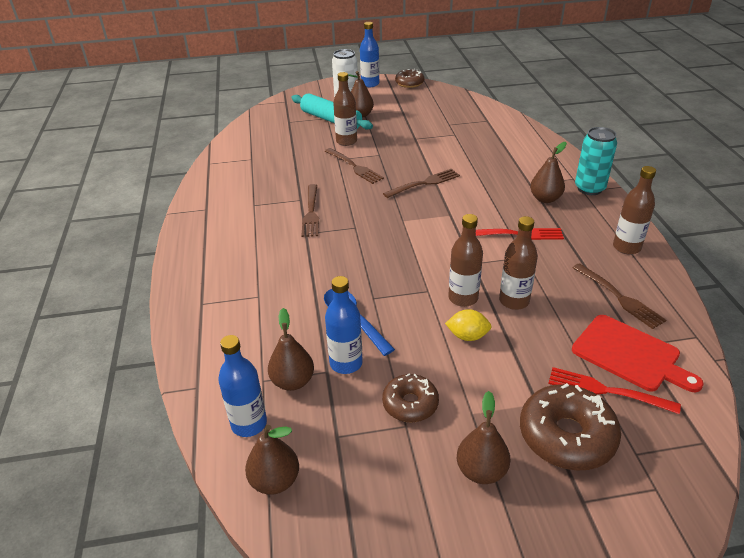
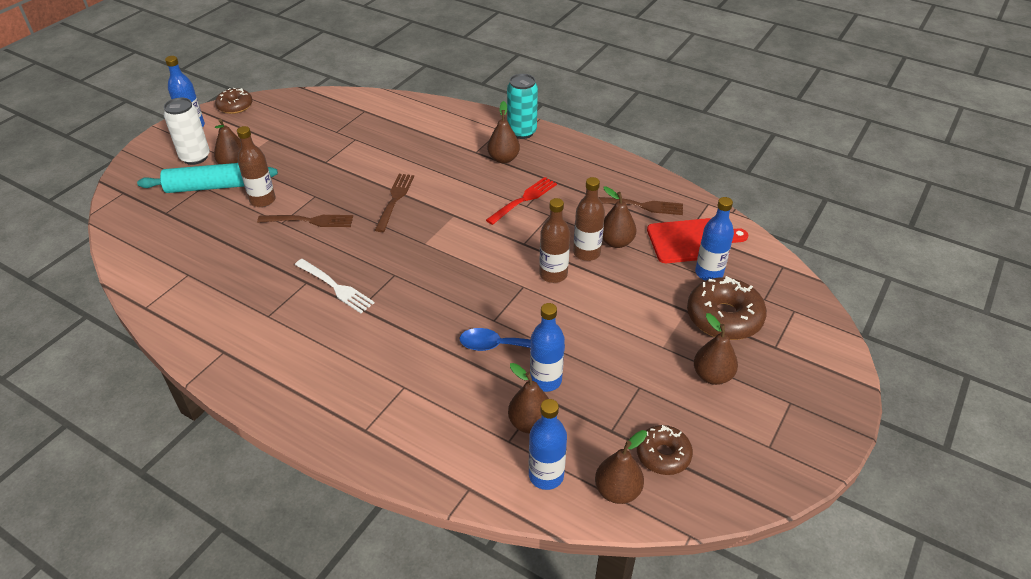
camera: 50 degrees left, 5 degrees up
(311, 212) = (335, 287): brown fork -> white fork
(410, 404) = (622, 372): brown donut -> brown donut (663, 455)
(467, 336) = (593, 299): yellow lemon -> none
(552, 310) = (616, 242): none -> brown pear
(607, 391) = (709, 273): red fork -> blue bottle
(626, 247) = (601, 166): brown bottle -> none

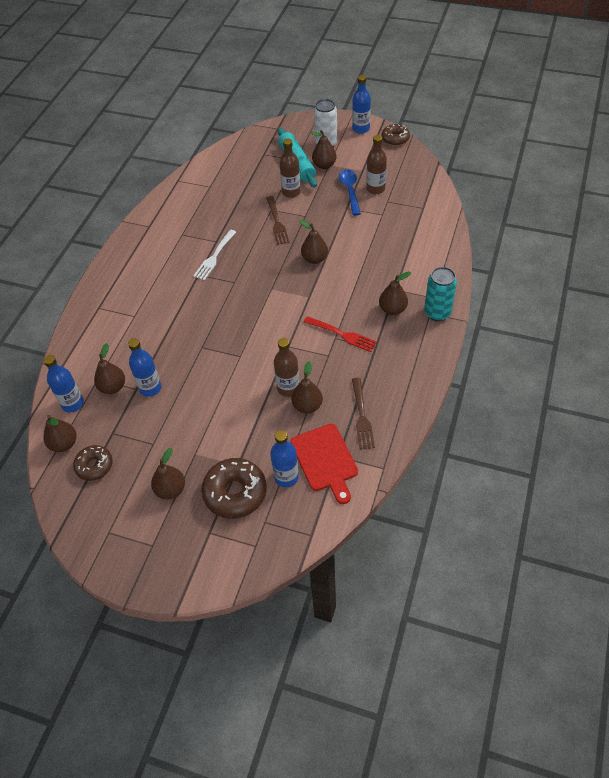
camera: 80 degrees right, 10 degrees up
(395, 200) = (314, 259): brown fork -> brown pear
(504, 346) = (177, 358): blue spoon -> blue spoon (350, 191)
(553, 274) = (257, 371): brown bottle -> brown bottle (375, 189)

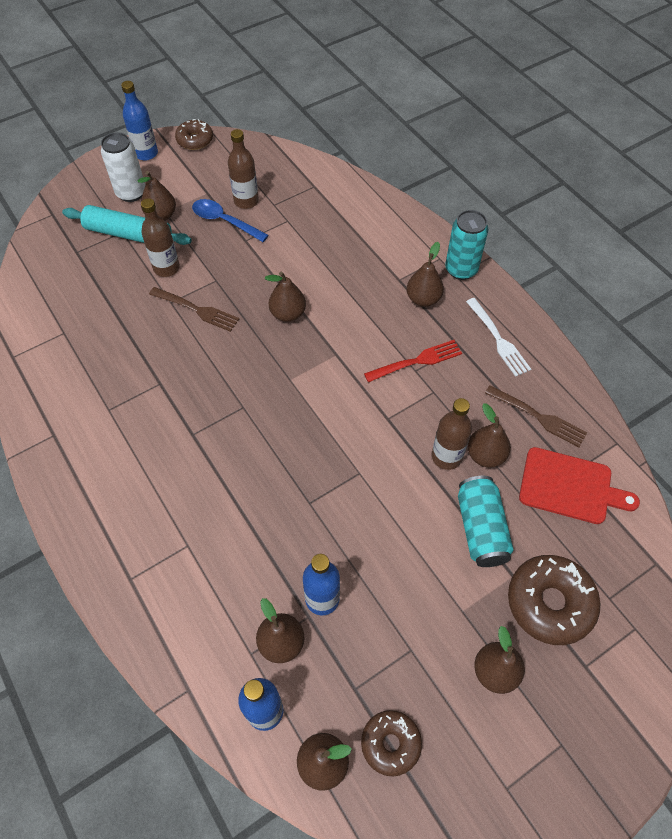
camera: 55 degrees left, 5 degrees up
(214, 256) = (182, 400): white fork -> white fork (497, 339)
(255, 432) = (481, 529): none -> turquoise can
(286, 477) = (565, 537): blue bottle -> none

